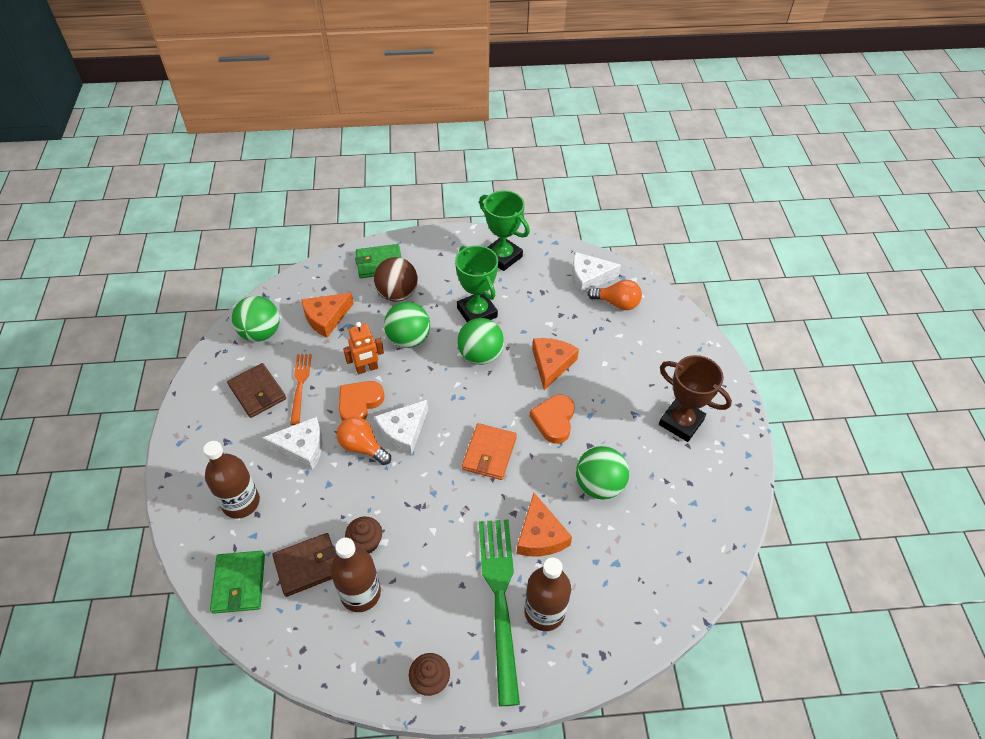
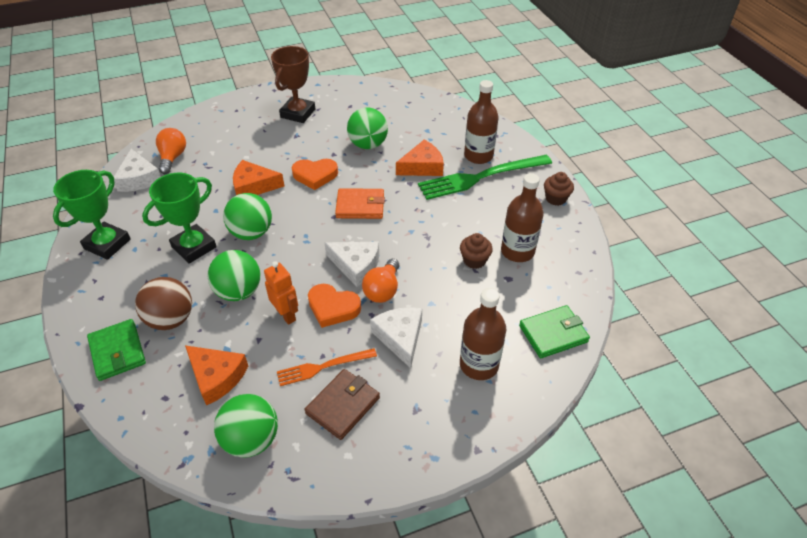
camera: 105 degrees left, 5 degrees down
(308, 566) = (513, 291): brown wallet -> none

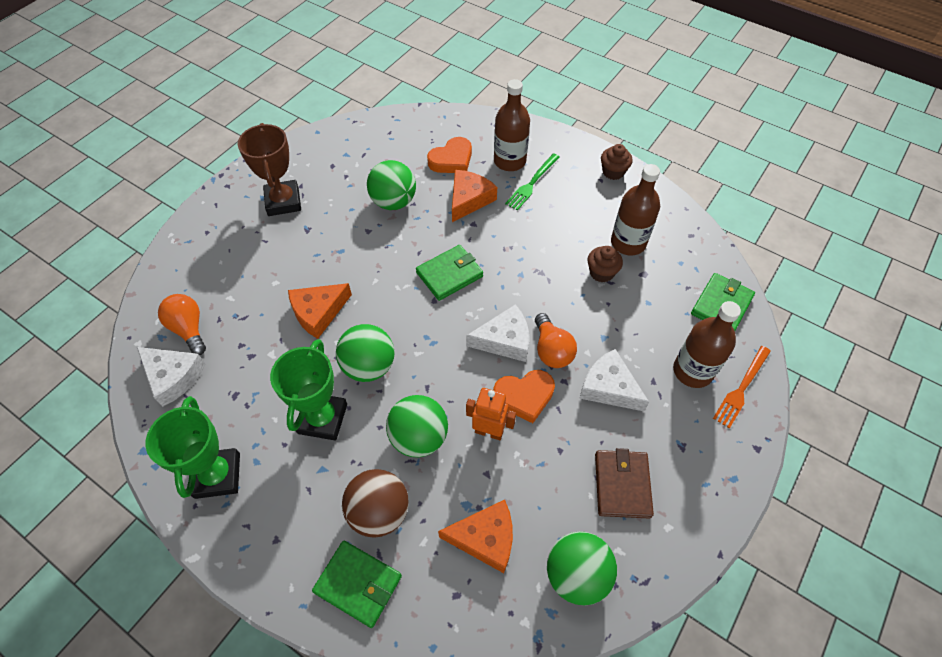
camera: 35 degrees left, 10 degrees up
(315, 175) = (372, 265): orange heart -> orange heart (452, 160)
(323, 367) = (571, 460): orange fork -> orange fork (741, 388)
(360, 206) = (449, 274): orange wallet -> green wallet
(481, 177) = (532, 183): green fork -> green fork, size x0.55

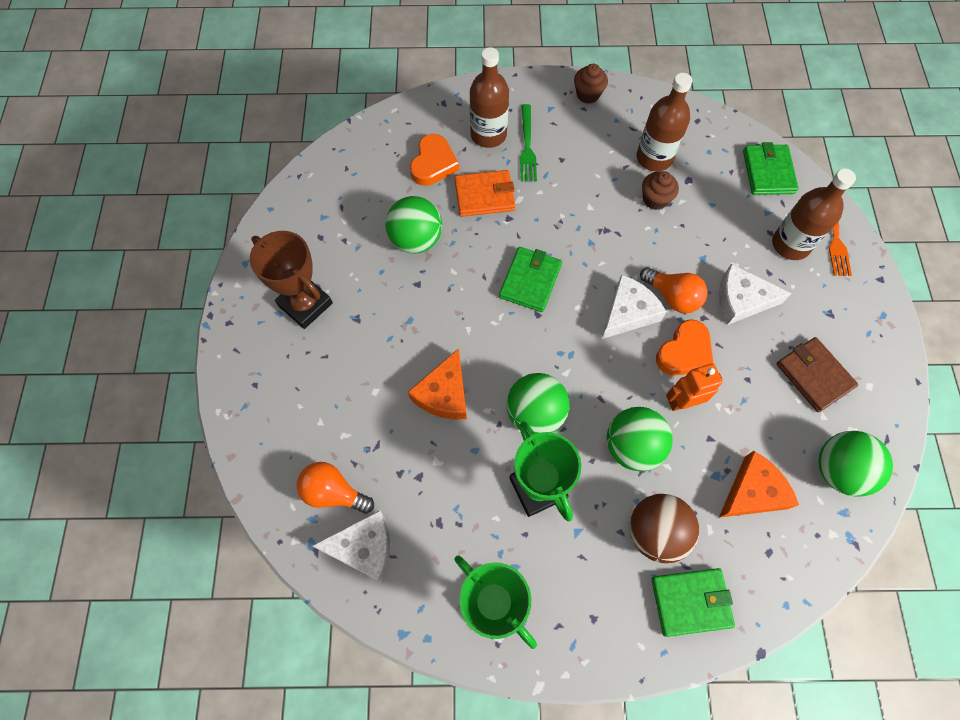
camera: 35 degrees left, 10 degrees up
(469, 199) = (484, 196): orange cheese -> orange wallet

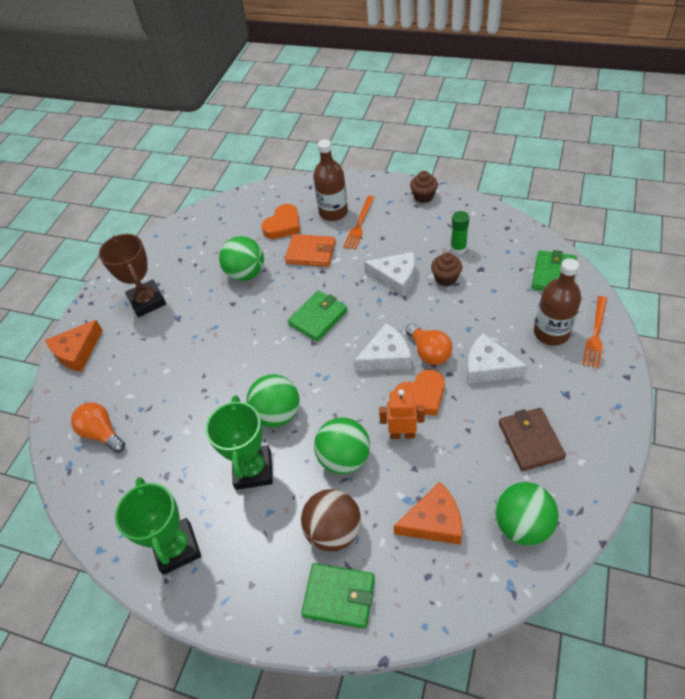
camera: 25 degrees right, 15 degrees down
(363, 547) = (103, 478): white cheese -> white cheese (395, 278)
(444, 393) = (215, 383): orange cheese -> orange cheese (77, 352)
(527, 146) = (359, 224): green fork -> orange fork
(654, 158) = (458, 248): brown bottle -> green glue stick

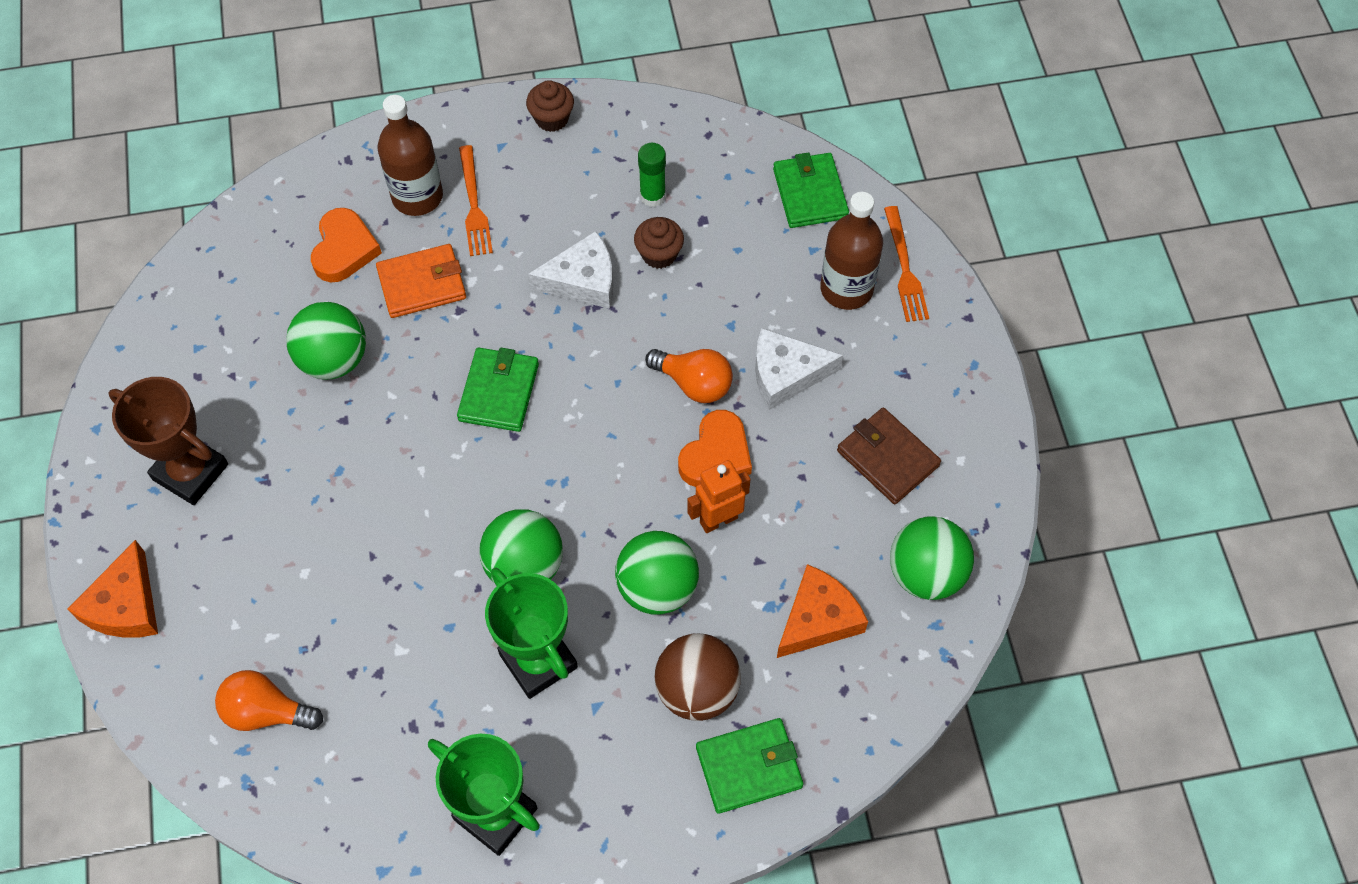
camera: 35 degrees left, 10 degrees up
(386, 356) = (636, 414): white cheese -> none

